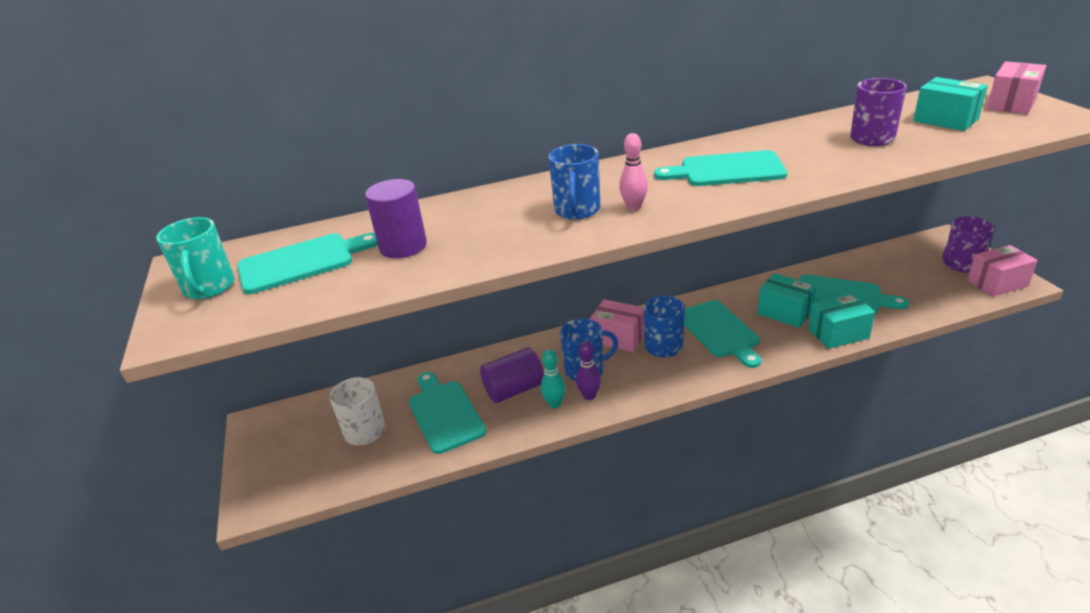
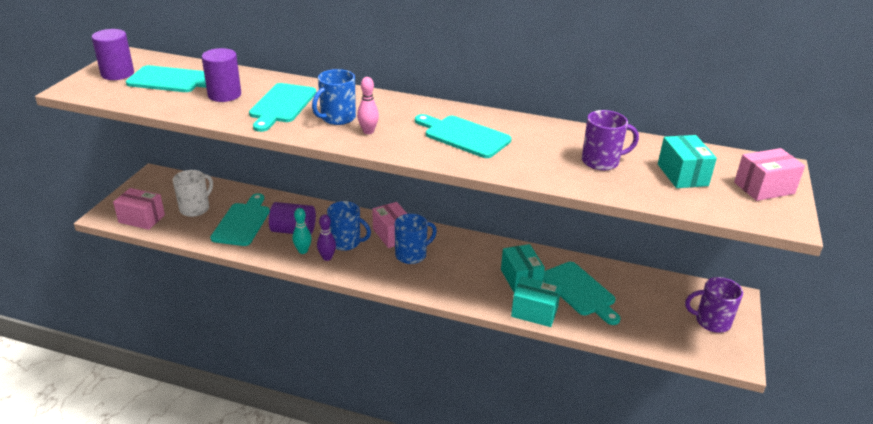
camera: 30 degrees right, 0 degrees up
(209, 288) = (117, 74): turquoise mug -> purple cylinder
(719, 331) = (459, 266): turquoise cutting board -> turquoise cutting board (282, 105)
(997, 283) = (716, 349): pink box -> pink box (141, 219)

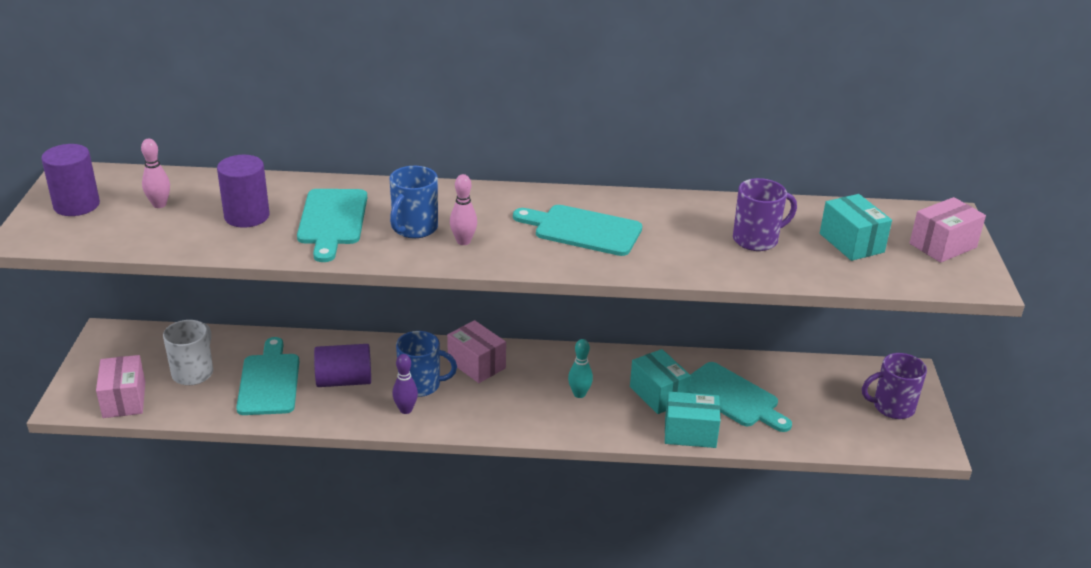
camera: 15 degrees left, 0 degrees up
(141, 219) = (124, 400): pink box -> pink box turned 75 degrees clockwise
(171, 80) = (159, 204): turquoise cutting board -> pink bowling pin
(303, 251) = (369, 406): turquoise bowling pin -> turquoise bowling pin (579, 394)
(412, 255) = (512, 387): blue mug -> none

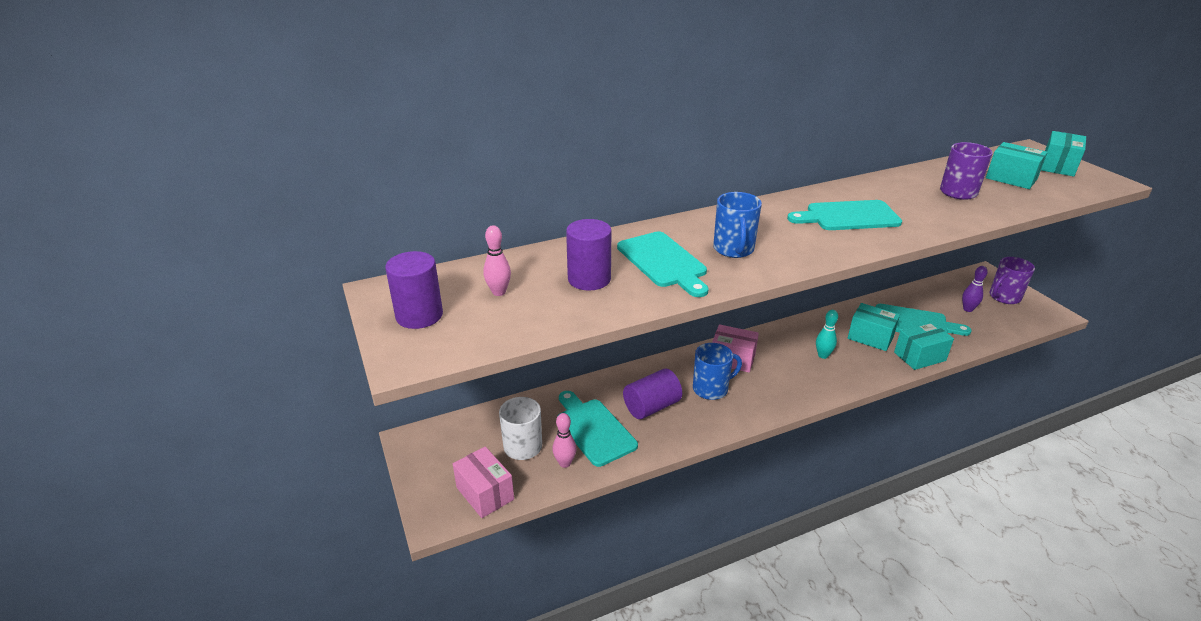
camera: 25 degrees left, 0 degrees up
(405, 410) = (721, 412): purple bowling pin -> purple bowling pin (968, 309)
(463, 241) = (782, 248): pink bowling pin -> pink bowling pin (565, 463)
(942, 245) = (1057, 166): pink box -> turquoise box

